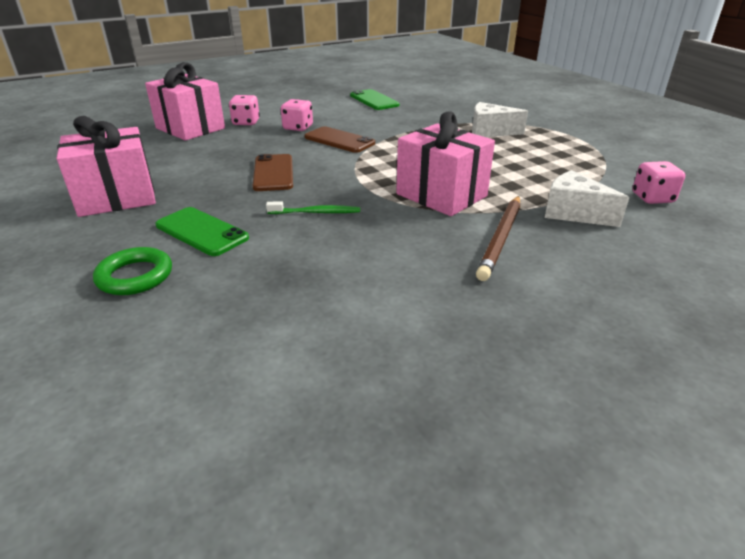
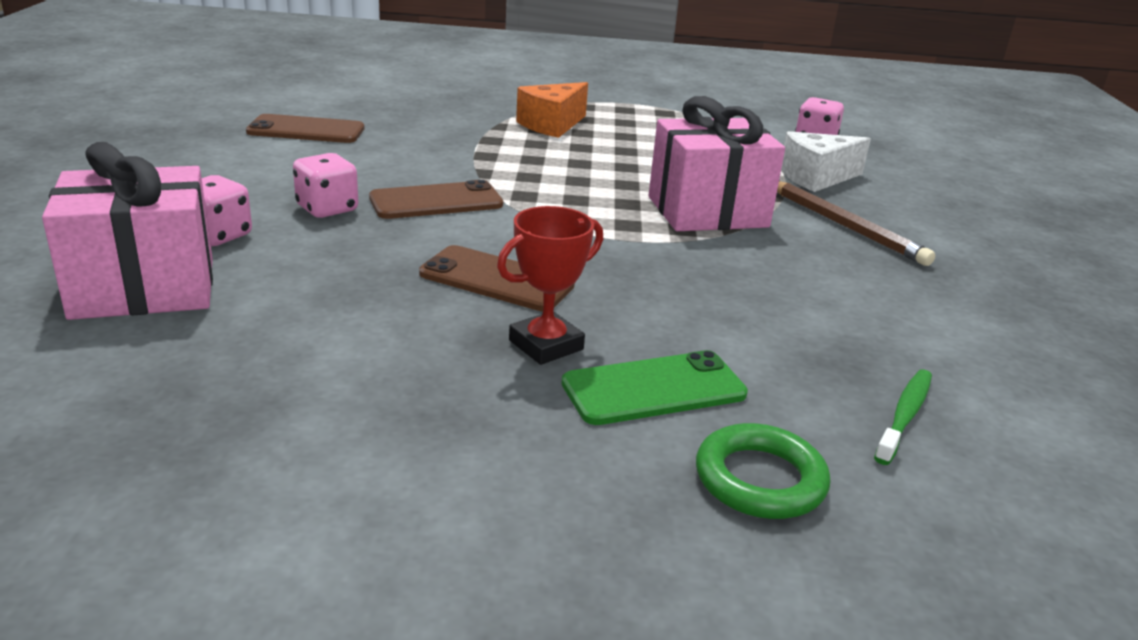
camera: 60 degrees left, 5 degrees down
(117, 197) = (411, 439): pink gift -> none
(220, 199) = (546, 345): none -> red trophy
(316, 212) = (677, 292): green toothbrush -> green toothbrush (905, 416)
(374, 100) = (306, 130): green phone -> brown phone
(490, 132) = (552, 125): white cheese -> orange cheese

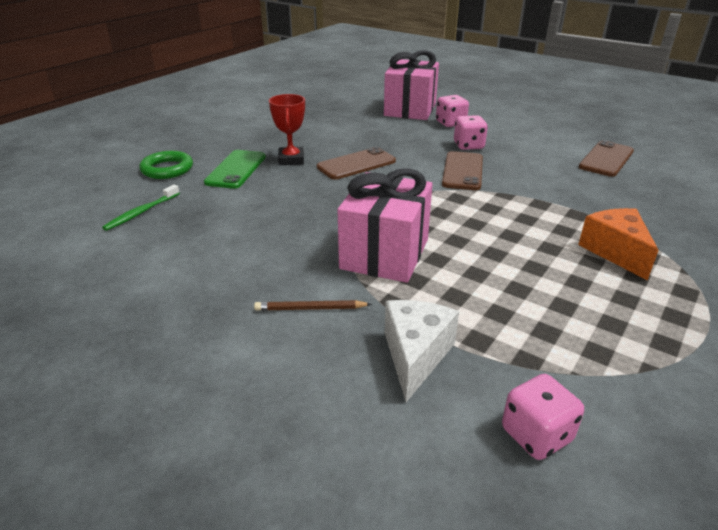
camera: 125 degrees right, 5 degrees up
(844, 226) = (310, 308): brown pencil -> brown pencil, size x0.59
(905, 416) = (141, 212): green toothbrush -> green toothbrush turned 60 degrees clockwise

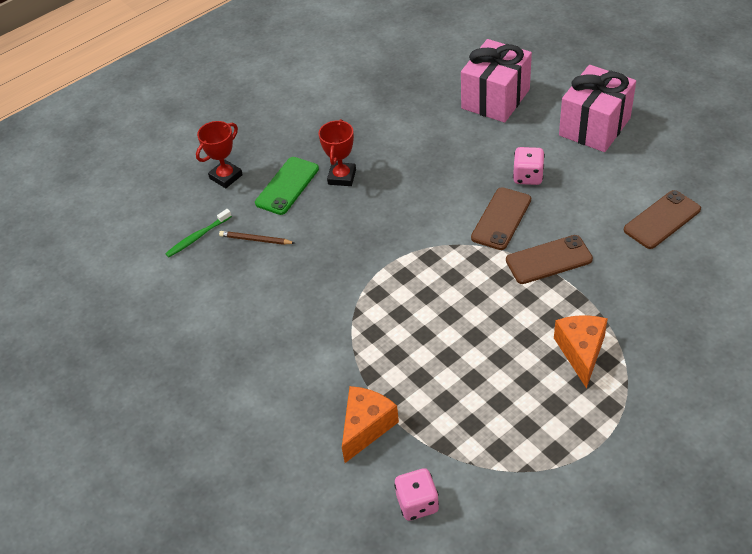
camera: 20 degrees right, 15 degrees up
(167, 169) = (226, 177): green ring -> red trophy
(310, 308) = (306, 370): brown pencil -> brown pencil (255, 240)
(356, 164) = (402, 193): brown phone -> brown phone (548, 260)
(384, 254) = (383, 321): pink gift -> pink gift (594, 127)
(415, 355) = (366, 427): white cheese -> orange cheese
(450, 123) = (528, 132): pink dice -> none

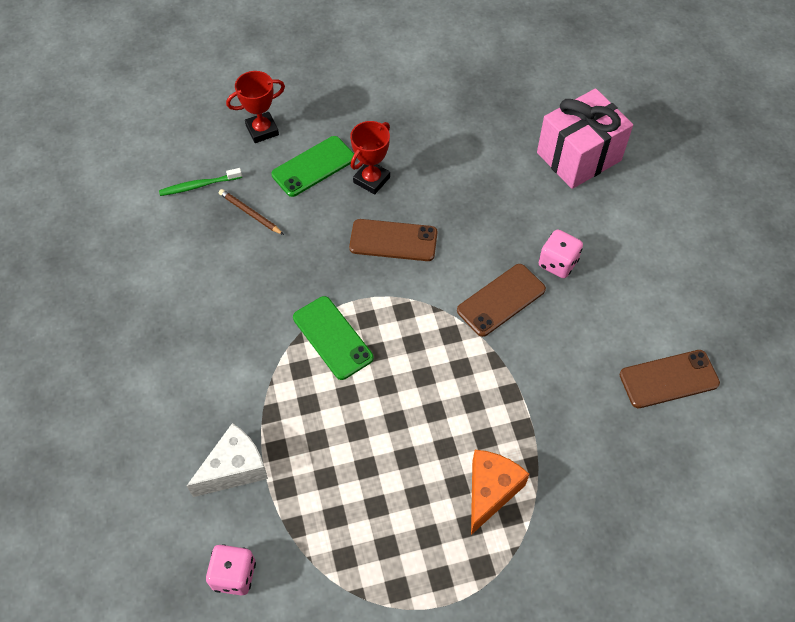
camera: 20 degrees right, 10 degrees up
(366, 427) = (235, 468): orange cheese -> white cheese
(384, 300) = (332, 337): none -> green phone
(548, 260) = (521, 370): brown phone -> brown phone (393, 240)
(594, 127) = (664, 235): pink gift -> none

